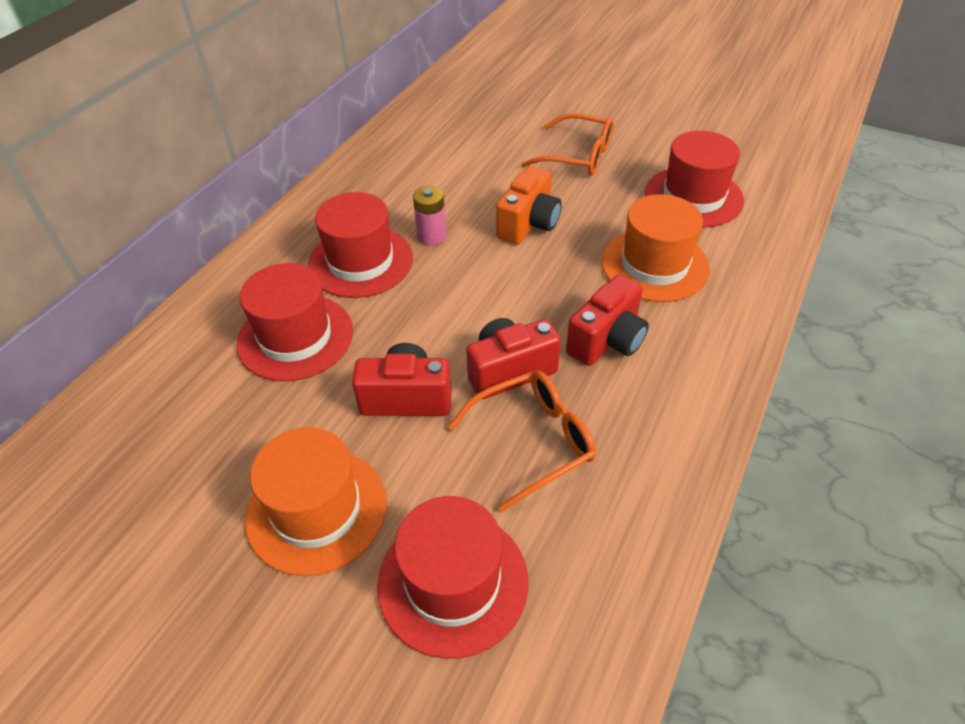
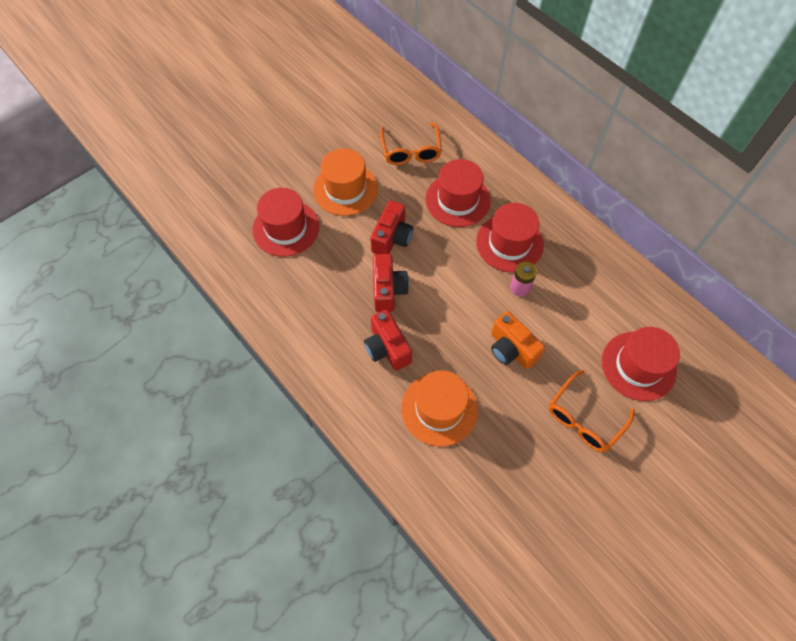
camera: 110 degrees right, 15 degrees up
(533, 441) = (338, 284): orange glasses -> orange glasses (411, 151)
(693, 197) = (502, 478): red hat -> red hat (638, 366)

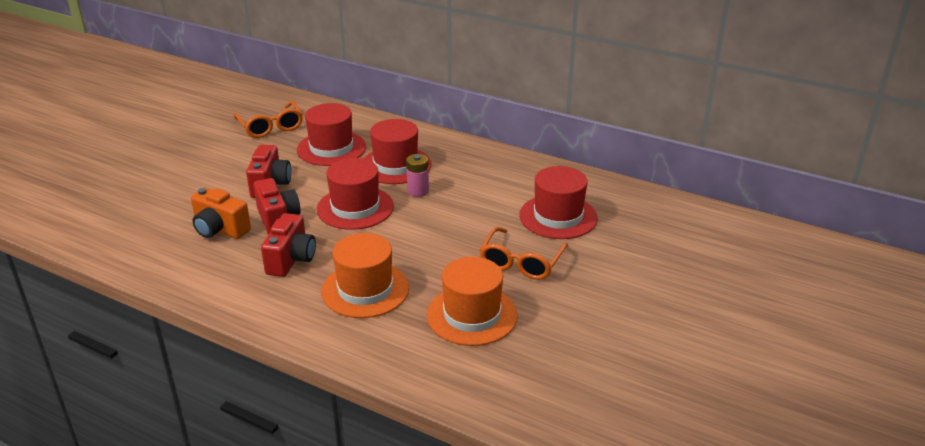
camera: 20 degrees left, 30 degrees down
(286, 228) = (147, 200): red hat -> red hat (355, 208)
(345, 189) = (207, 162): orange hat -> orange hat (472, 315)
(387, 348) = (291, 259): red camera -> red camera turned 120 degrees counterclockwise
(511, 349) = (426, 232): orange camera -> orange camera (220, 230)

